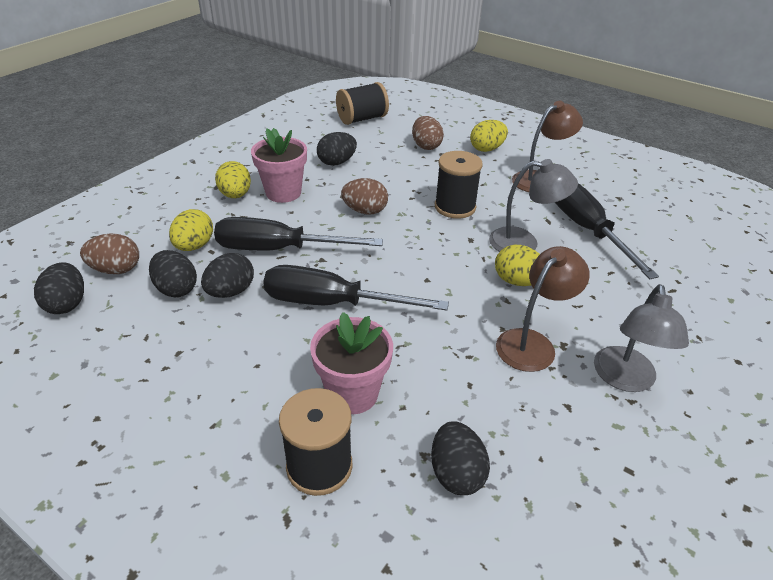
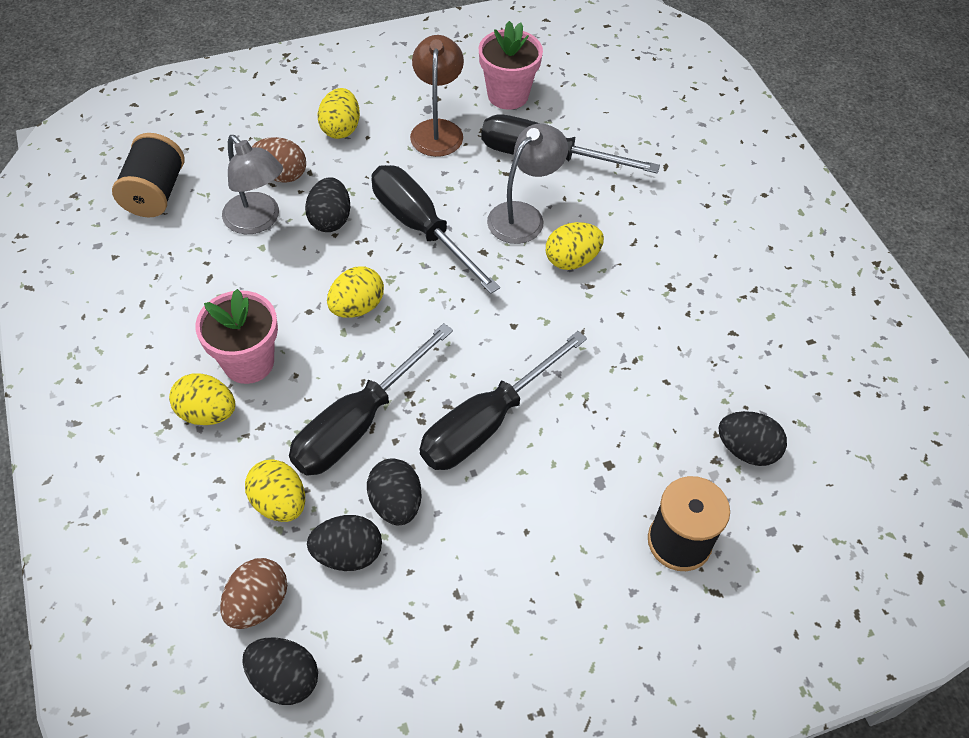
camera: 55 degrees left, 15 degrees up
(337, 162) = (233, 276): black egg -> black egg (330, 220)
(352, 393) = (617, 473): pink flower pot -> pink flower pot (508, 95)
(365, 211) = (357, 307): brown egg -> yellow egg
(455, 207) = (420, 228): black spool -> black screwdriver
(532, 343) = (653, 305): brown lamp -> none
(625, 379) = (733, 276): grey lamp -> grey lamp (258, 221)

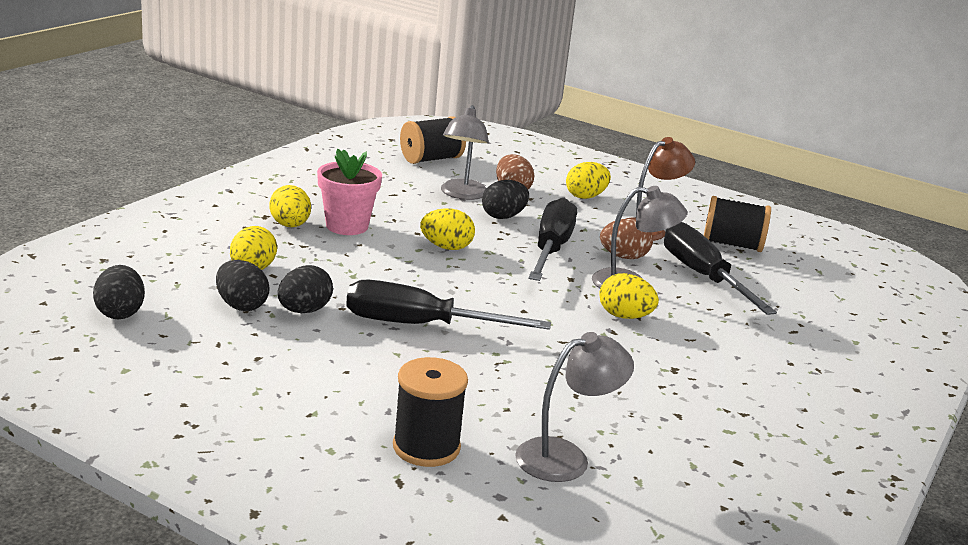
camera: 50 degrees right, 30 degrees down
(258, 603) = (167, 286): brown egg -> brown egg (623, 257)
(358, 423) = (352, 277): black screwdriver -> none
(508, 95) = (732, 244): pink flower pot -> black spool
(746, 450) = (565, 457): black egg -> grey lamp

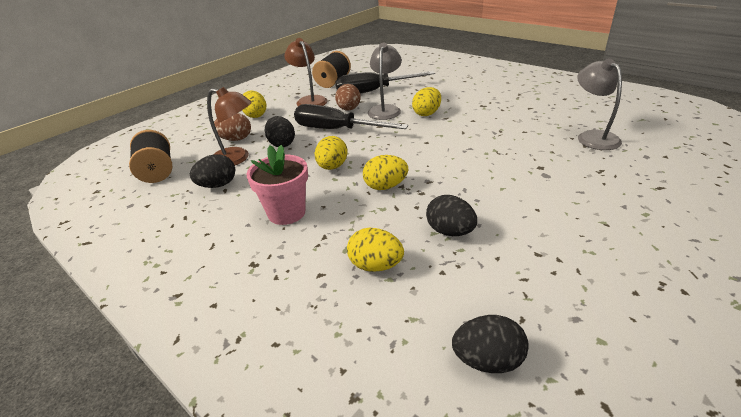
camera: 75 degrees left, 10 degrees up
(241, 305) = (449, 268): black egg -> black egg (217, 185)
(290, 225) = (280, 246): yellow egg -> yellow egg (385, 186)
(421, 325) = (458, 178): black screwdriver -> none
(426, 447) = (615, 178): black spool -> none
(462, 194) = (237, 159): grey lamp -> brown lamp

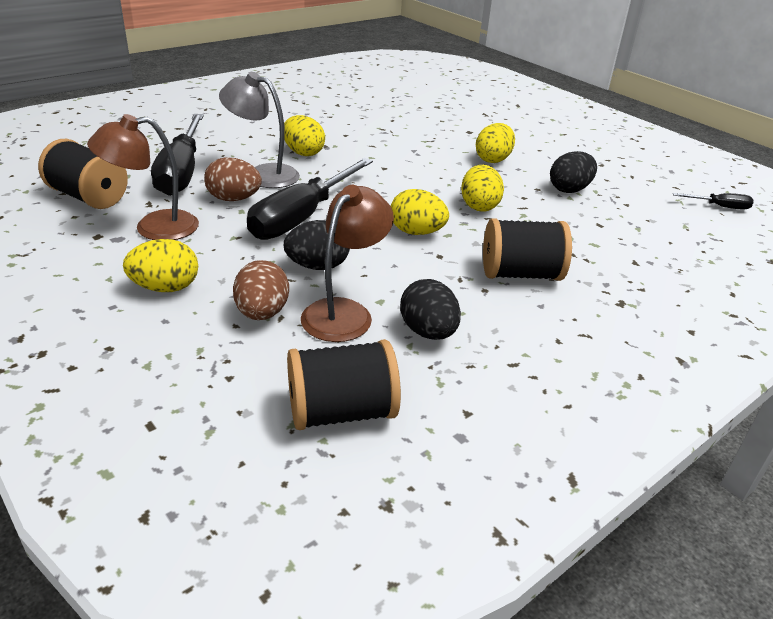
camera: 85 degrees left, 0 degrees up
(286, 213) = (520, 274): pink flower pot -> black spool
(375, 266) = (620, 231): yellow egg -> yellow egg (493, 160)
(487, 360) = (719, 206): black egg -> black screwdriver
(592, 137) = (423, 100): grey lamp -> none

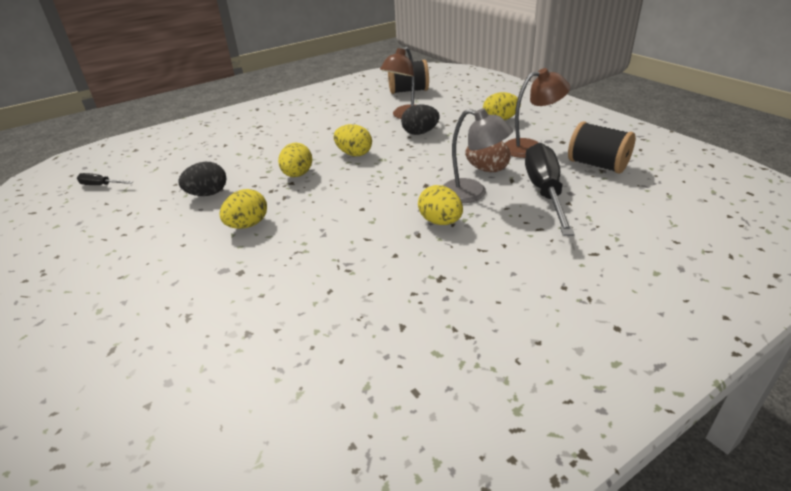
camera: 170 degrees left, 0 degrees up
(262, 313) = (446, 114): brown egg -> none
(302, 217) = (432, 160): black screwdriver -> none
(428, 332) = (366, 111): black egg -> none
(520, 274) = (302, 135): black spool -> none

